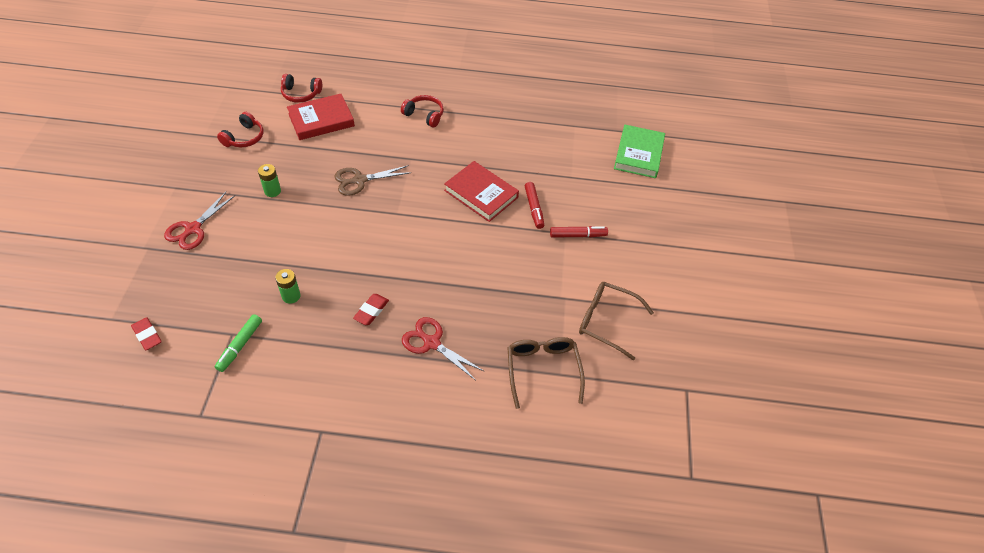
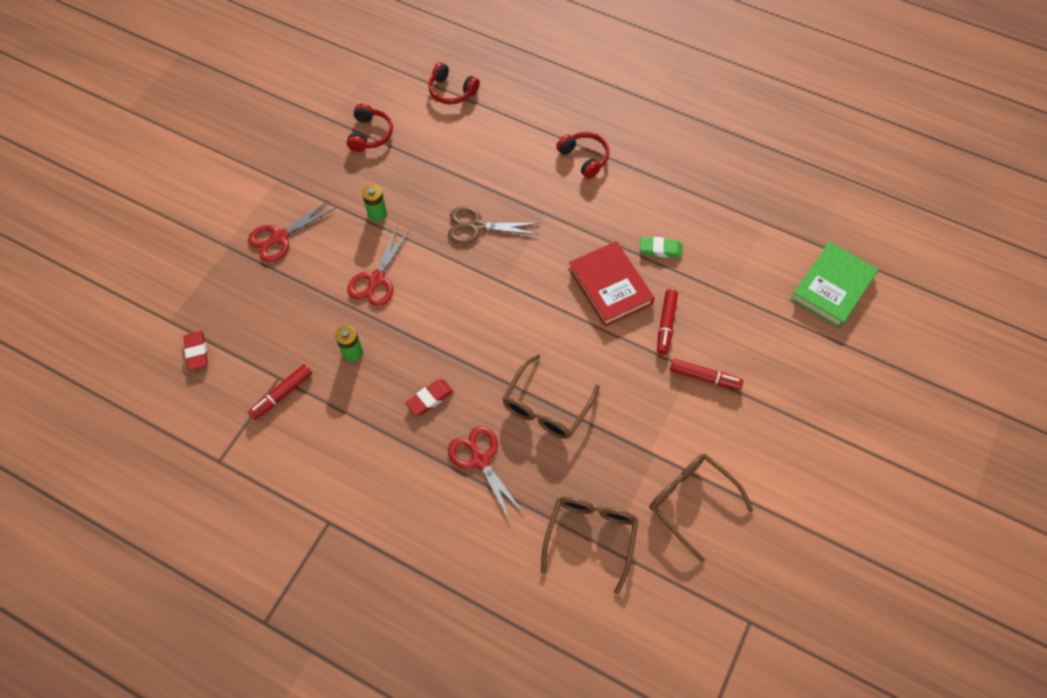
camera: 25 degrees right, 10 degrees up
(240, 346) = (282, 394): green marker -> red marker
(244, 138) = (370, 134): red headphones -> red headphones turned 45 degrees counterclockwise
(290, 238) = (376, 279): none -> red scissors
(321, 120) = (462, 133): red book -> none
(468, 289) = (546, 407): none -> brown glasses
(507, 160) = (660, 249): none -> green eraser

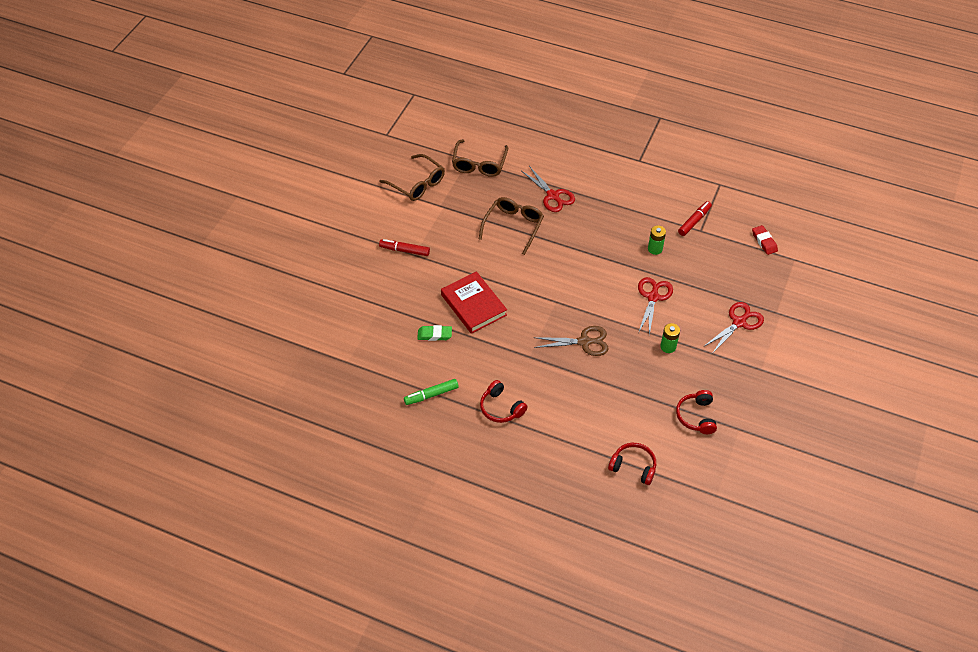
camera: 175 degrees right, 10 degrees down
(430, 399) = (593, 226): red eraser -> none
(663, 178) = (431, 395): none -> green marker
(666, 324) = (431, 281): red marker -> none
(832, 287) = (302, 316): green book -> none

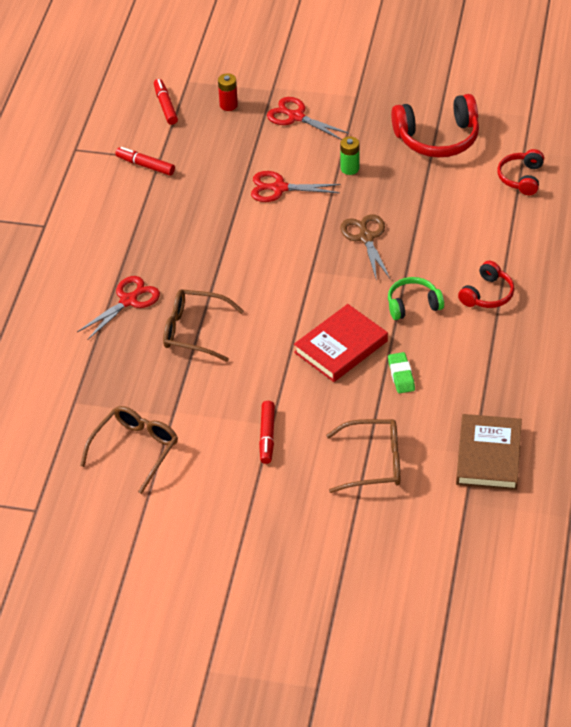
camera: 100 degrees left, 5 degrees down
(342, 370) = (488, 456): none -> brown book
(431, 395) = (493, 360): green marker -> none
(479, 164) = (82, 388): brown glasses -> brown glasses (374, 463)
(503, 357) = (413, 305): none -> green headphones
(655, 249) = (200, 194): green battery -> none
(696, 416) = (437, 138): red headphones -> red headphones, size x1.71
(760, 281) = (228, 105): none -> red battery
(764, 242) = (165, 106): red eraser -> red marker

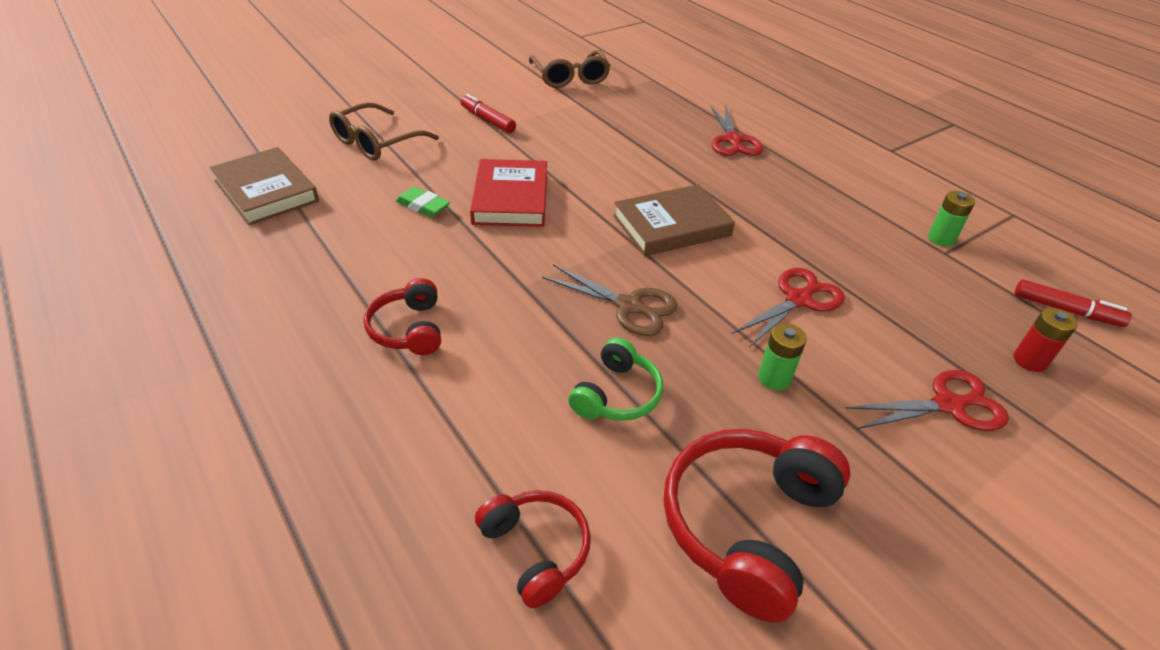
camera: 130 degrees right, 5 degrees down
(145, 165) = (941, 239): red marker -> green battery
(194, 331) = (650, 148): brown glasses -> none
(274, 266) = (672, 226): none -> brown book
(413, 305) = (485, 269): green headphones -> green headphones (617, 395)

